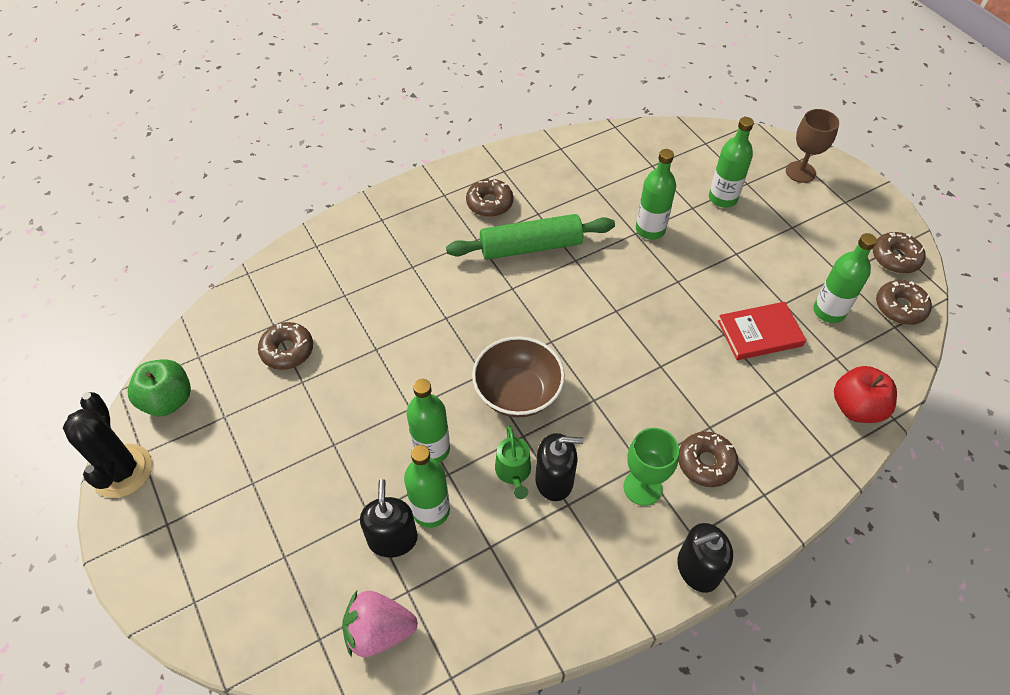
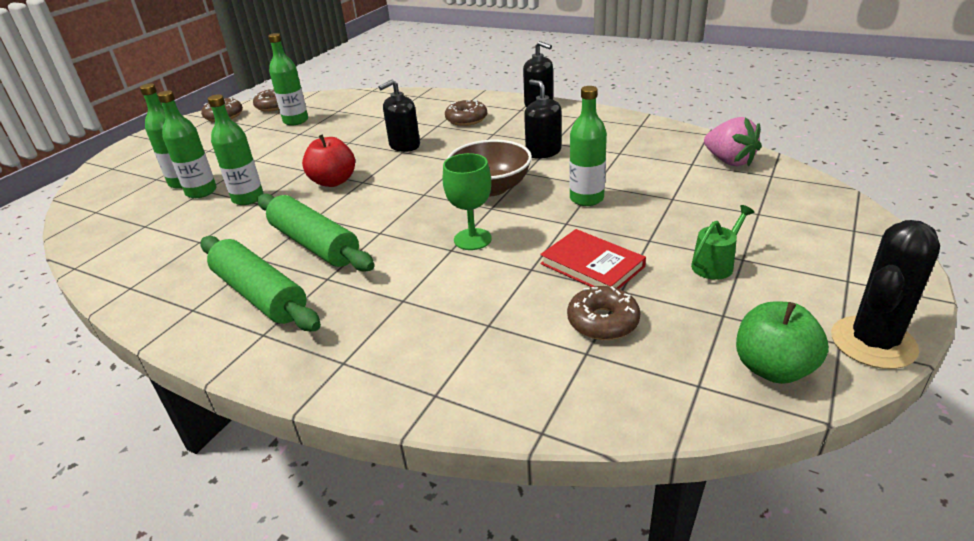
camera: 120 degrees left, 20 degrees down
(392, 539) = (672, 182): black soap dispenser -> black soap dispenser (404, 145)
(431, 510) = (631, 179): green bottle -> green bottle (201, 192)
(489, 203) = (260, 295): brown donut -> green rolling pin
(513, 472) = (558, 165): green watering can -> green watering can (715, 265)
(642, 487) = (509, 129): green goblet -> green goblet (472, 239)
(759, 333) = (337, 133): red book -> red book (592, 265)
(800, 172) = (130, 164): brown goblet -> none
(856, 408) = (374, 98): red apple -> red apple (333, 181)

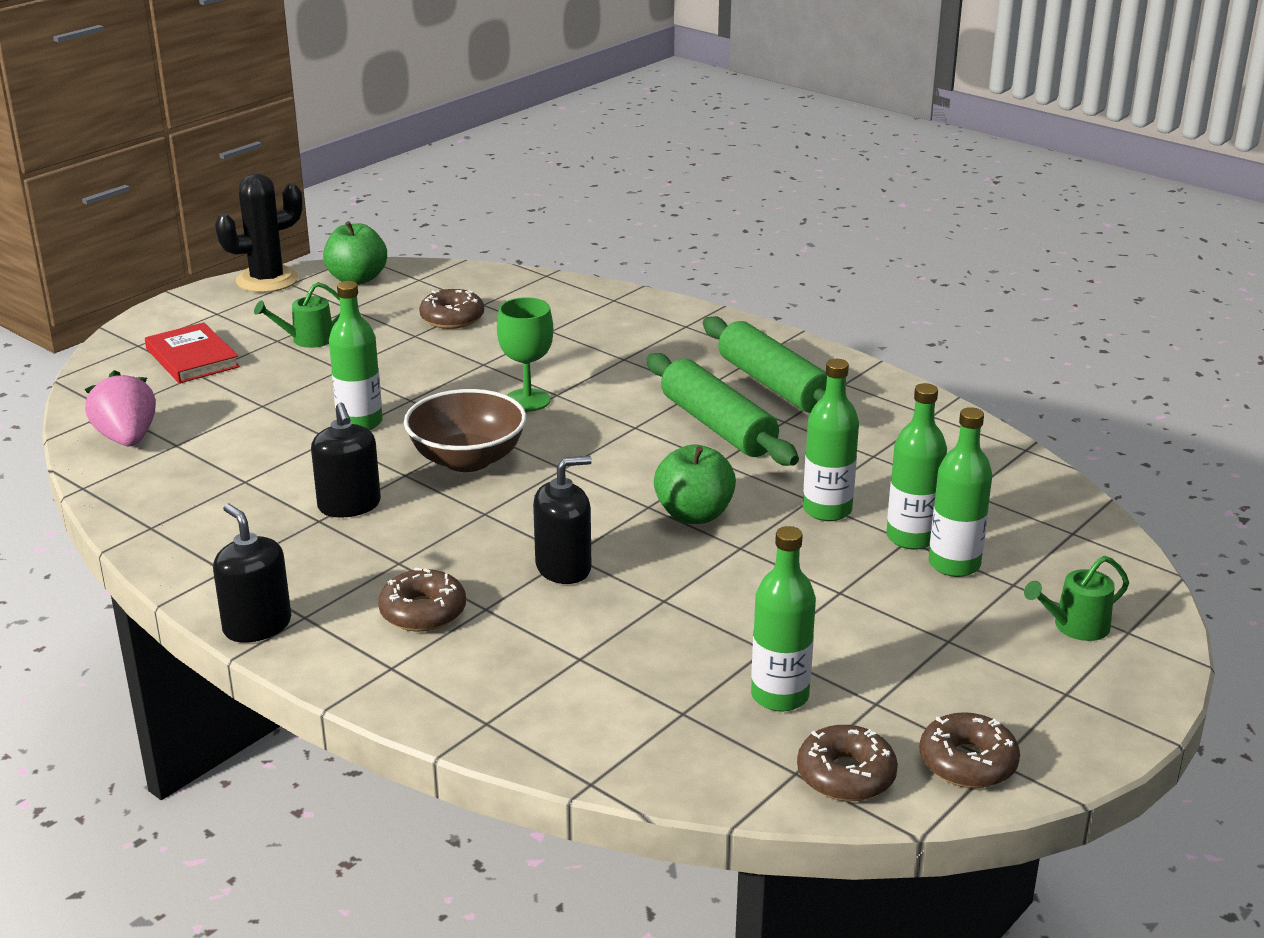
camera: 170 degrees left, 5 degrees down
(137, 166) = (1076, 626): none -> green watering can
(333, 181) = (694, 515): red apple -> green apple
(592, 265) = (422, 357): red book -> red book (192, 358)

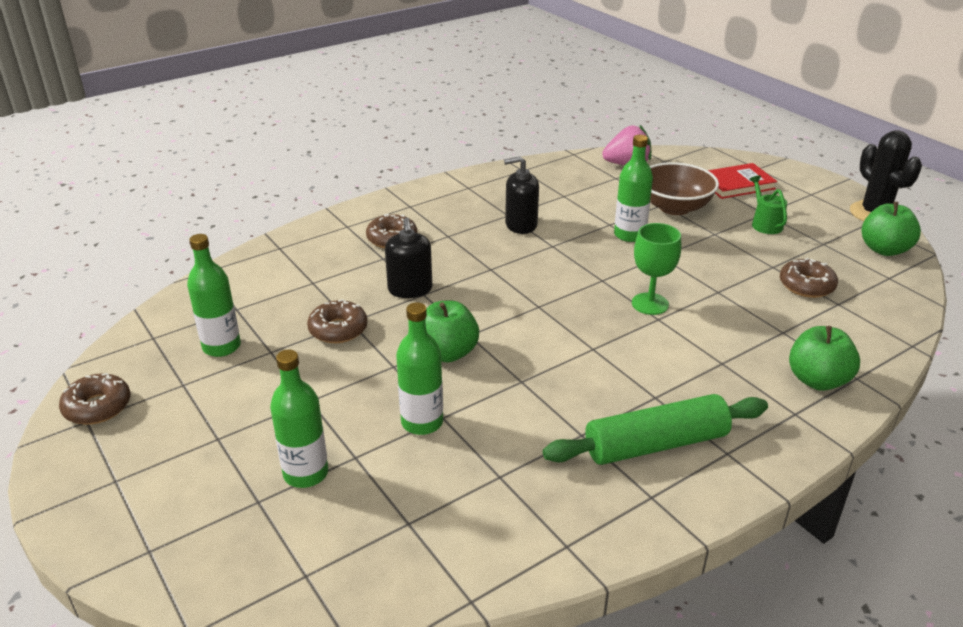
camera: 105 degrees right, 5 degrees up
(257, 626) = (409, 194): black soap dispenser -> none
(467, 459) = (564, 269): brown bowl -> brown bowl (674, 207)
(628, 316) = (817, 380): none -> green apple
(717, 426) = (582, 392): green rolling pin -> none
(846, 775) = (133, 355): brown donut -> brown donut (338, 329)
(911, 537) = (357, 460): green bottle -> none
(1076, 626) = (180, 518): green watering can -> none

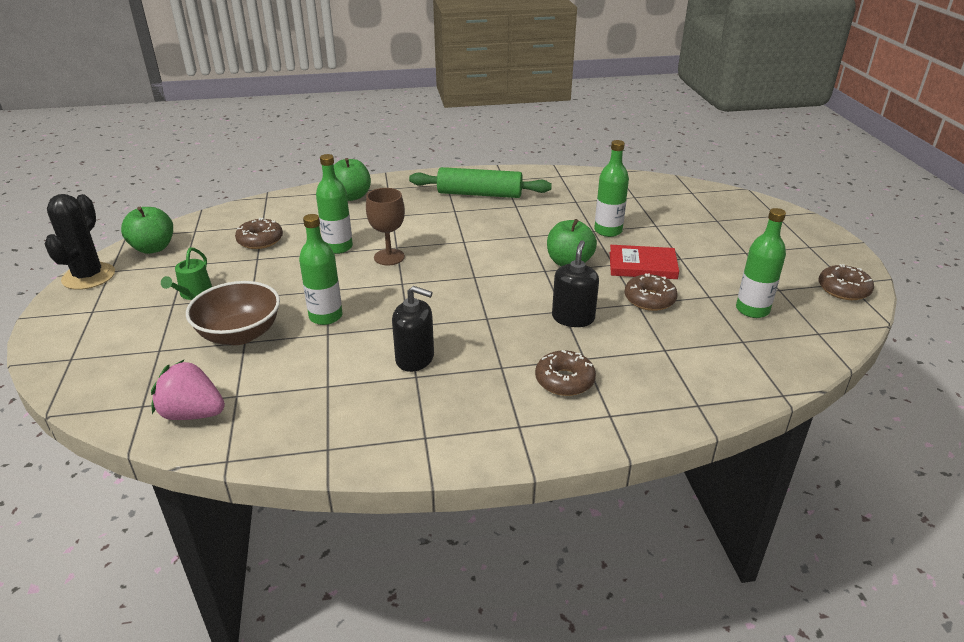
camera: 155 degrees left, 0 degrees up
(306, 473) = (688, 225): green bottle -> green bottle (338, 247)
(650, 304) = (389, 257): green goblet -> brown goblet
(736, 184) = (133, 344): red book -> red book (642, 265)

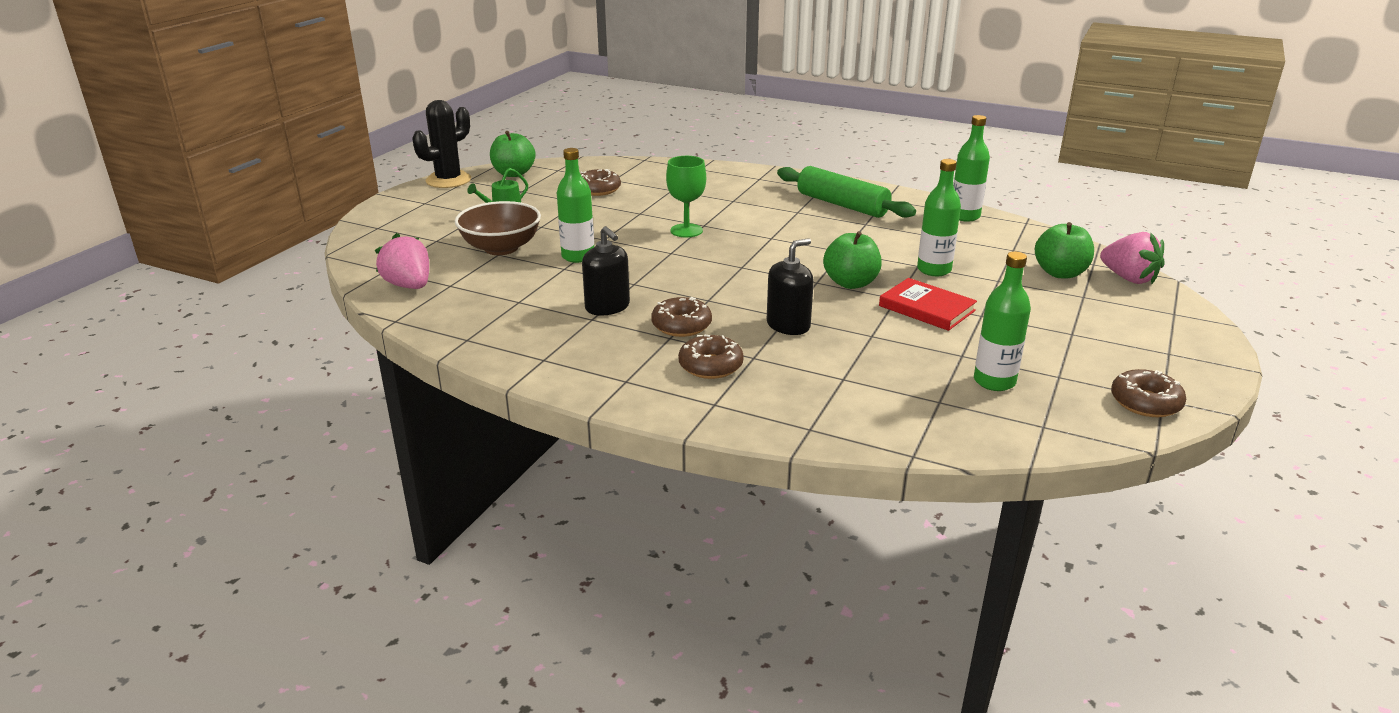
camera: 35 degrees right, 5 degrees down
(338, 247) = (653, 211): green bottle -> green bottle (964, 216)
(351, 196) = (717, 177): green apple -> green apple (1060, 273)
(389, 257) = (686, 230): brown goblet -> green goblet
(649, 299) = (890, 336): brown donut -> brown donut (681, 325)
(723, 197) = (1128, 278): none -> pink strawberry

